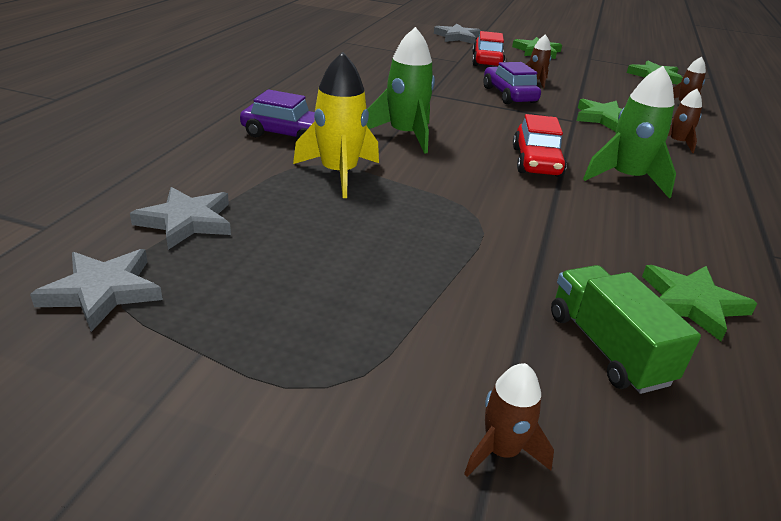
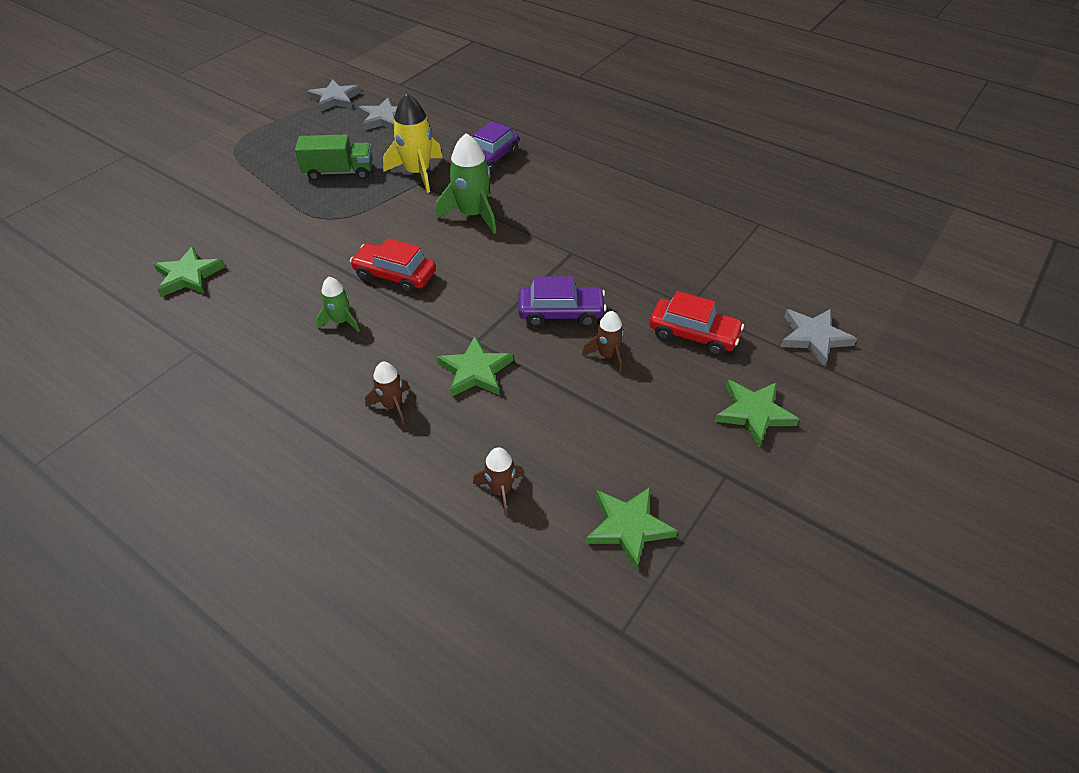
camera: 110 degrees right, 15 degrees up
(501, 451) = (168, 178): brown rocket -> none
(607, 348) = (188, 227): green truck -> green truck (339, 172)
(626, 178) = (341, 321): green rocket -> green rocket, size x0.57

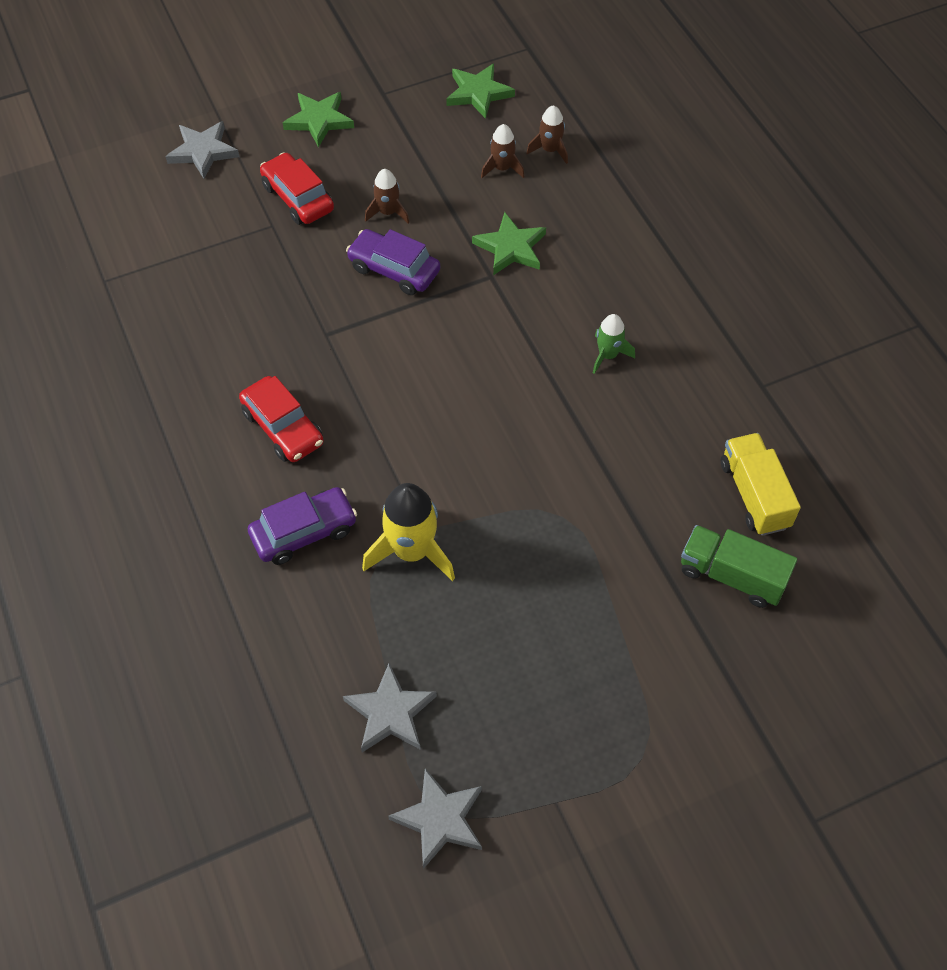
camera: 150 degrees left, 10 degrees up
(189, 276) = (754, 495): green star -> yellow truck
(339, 172) = (513, 606): green truck -> green truck (731, 576)
(392, 405) = (598, 248): brown rocket -> brown rocket (502, 168)
(395, 275) = (527, 389): red car -> red car (283, 427)
(472, 215) = (391, 440): green rocket -> none

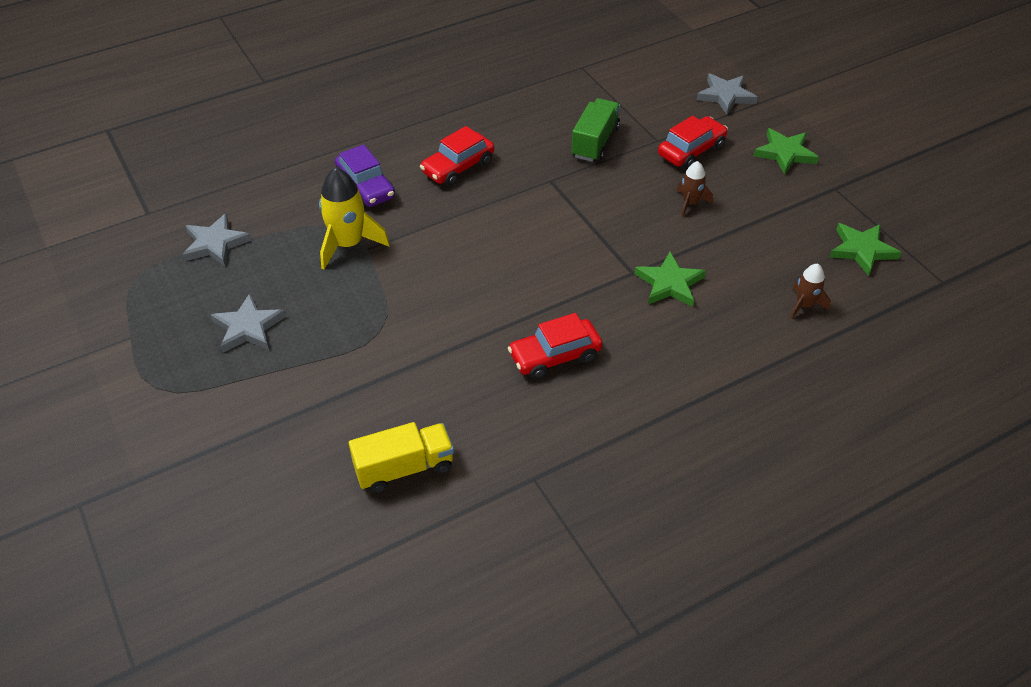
camera: 85 degrees right, 10 degrees down
(394, 270) = (626, 212): purple car -> none
(440, 819) = (130, 275): grey star -> grey star (248, 328)
(502, 168) = (767, 272): brown rocket -> none
(608, 355) = (555, 356): green rocket -> red car
(731, 576) = (318, 449): green truck -> green truck (595, 142)

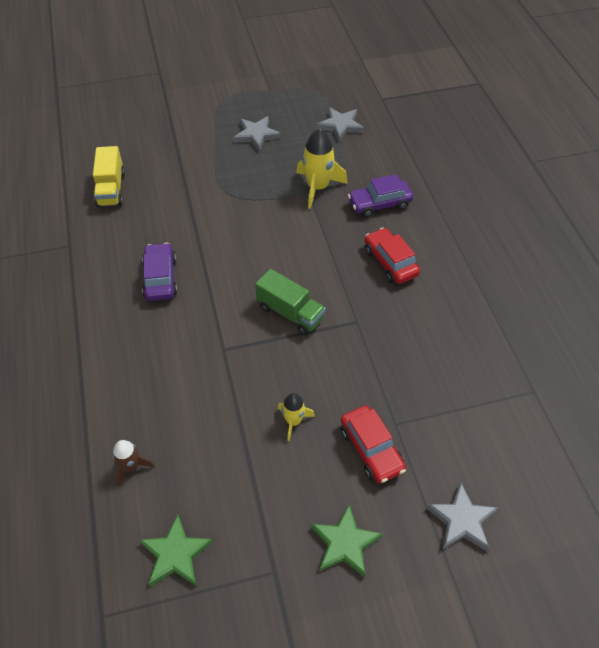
camera: 105 degrees right, 5 degrees up
(555, 356) = (160, 278): red car -> purple car
(595, 142) = (403, 369): green truck -> green truck (290, 313)
(669, 283) = (200, 371): green star -> none
(690, 203) = (293, 421): brown rocket -> yellow rocket

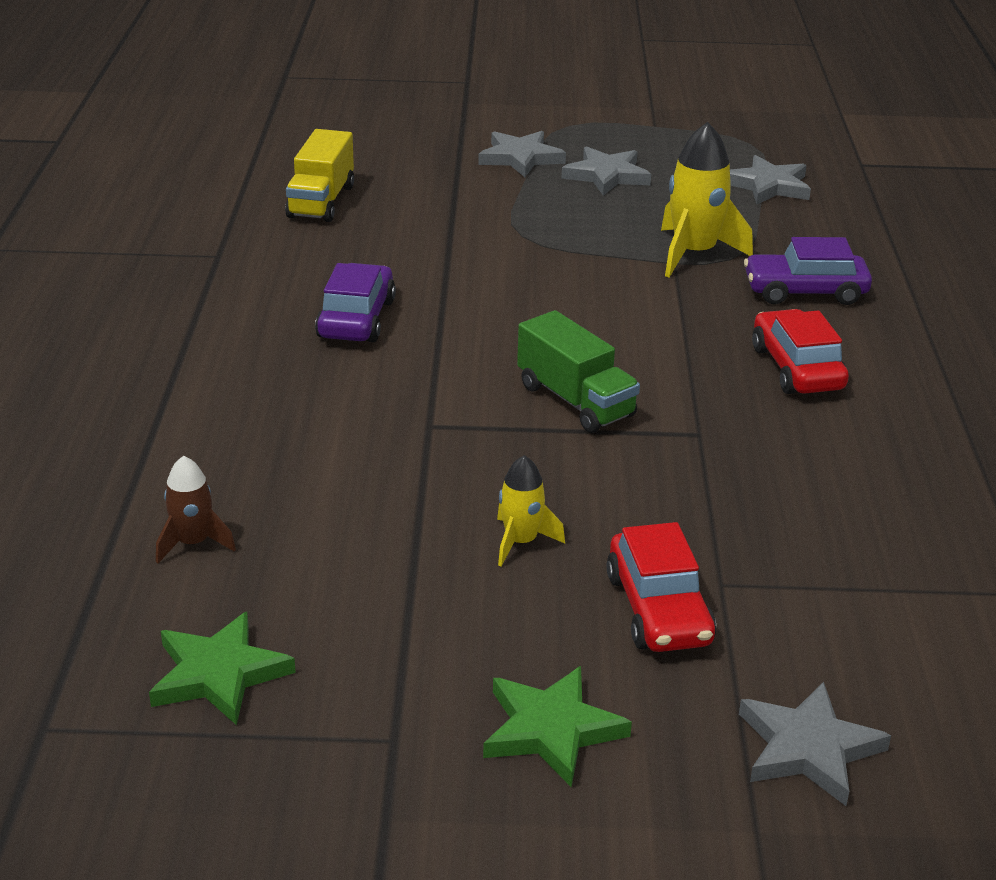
camera: 15 degrees right, 20 degrees down
(207, 130) = (520, 158): none -> grey star

